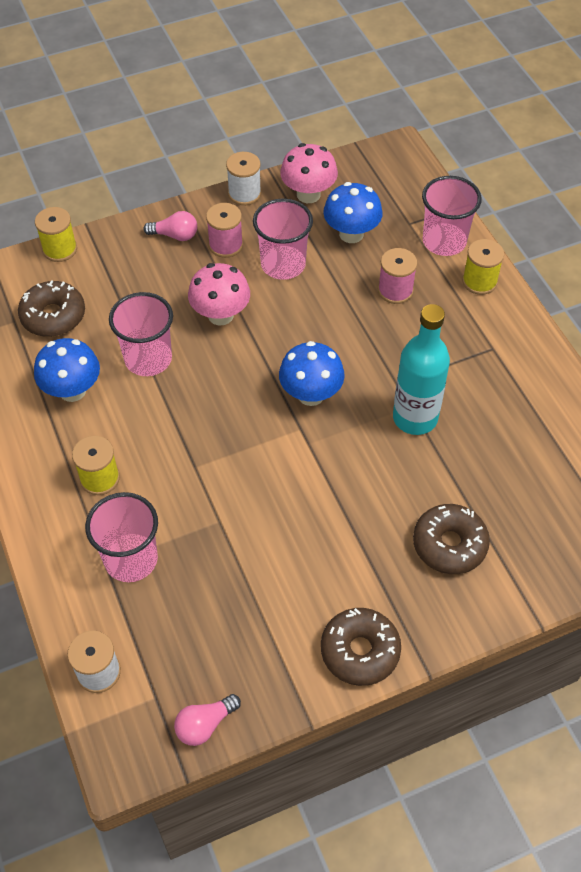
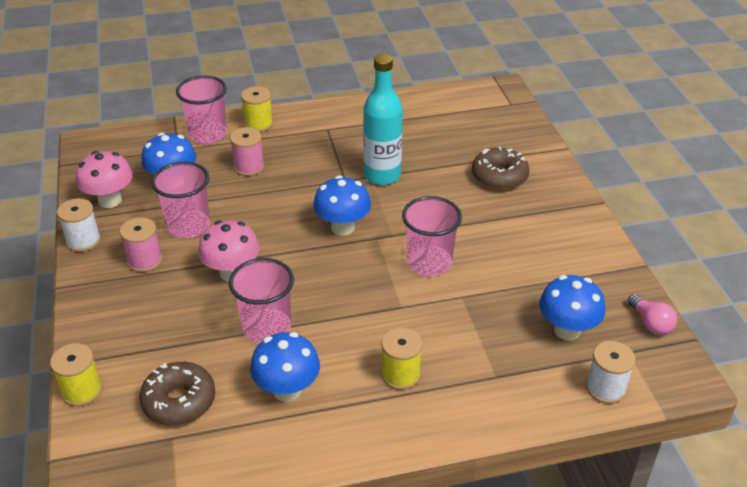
camera: 80 degrees left, 15 degrees down
(131, 559) = (493, 358): pink cup -> pink cup (429, 263)
(175, 235) = (112, 295): pink light bulb -> none
(181, 631) = (567, 330): none -> blue mushroom
(360, 651) = (586, 232): brown donut -> none

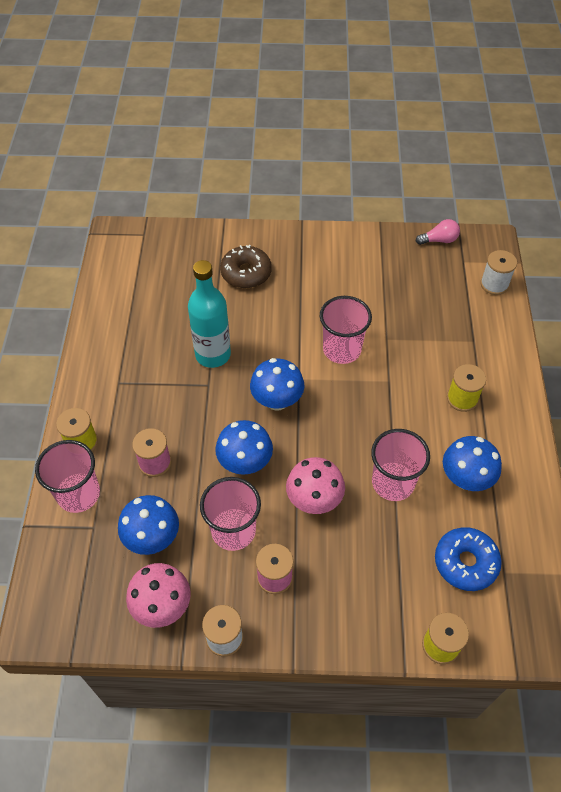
camera: 75 degrees left, 15 degrees up
(179, 401) = (465, 562): brown donut -> blue donut
(567, 330) = (436, 287): blue mushroom -> blue mushroom (245, 463)

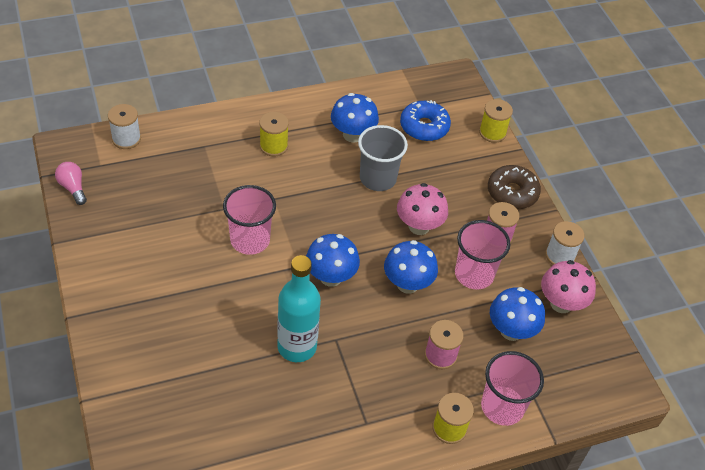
camera: 115 degrees left, 5 degrees down
(246, 273) = (170, 350): brown donut -> brown donut (512, 193)
(393, 483) = (378, 178): pink cup -> grey cup

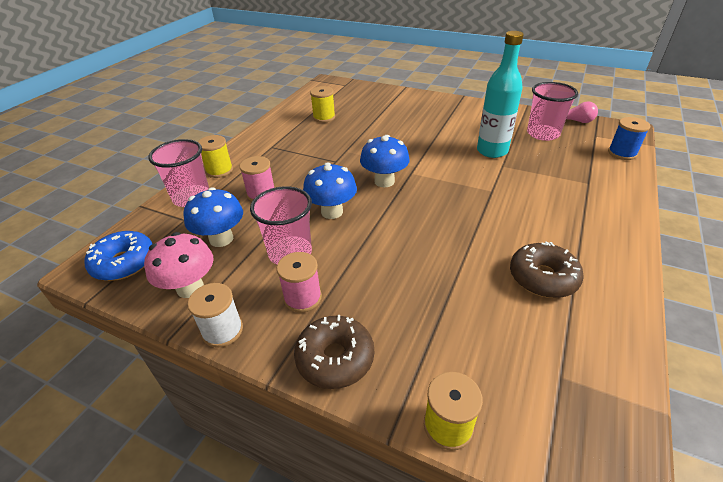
camera: 140 degrees right, 10 degrees down
(126, 139) = (622, 153): white spool -> blue spool
(250, 240) = (458, 164): pink cup -> pink cup (543, 134)
(273, 146) = (562, 218): yellow spool -> yellow spool (324, 117)
(297, 347) = (351, 146): turquoise bottle -> turquoise bottle (492, 151)
(352, 135) = (543, 278): blue mushroom -> brown donut
(378, 178) = (461, 260): grey cup -> none
(419, 226) = (376, 252): pink mushroom -> none
(424, 127) = (514, 351): blue donut -> blue donut (124, 263)

